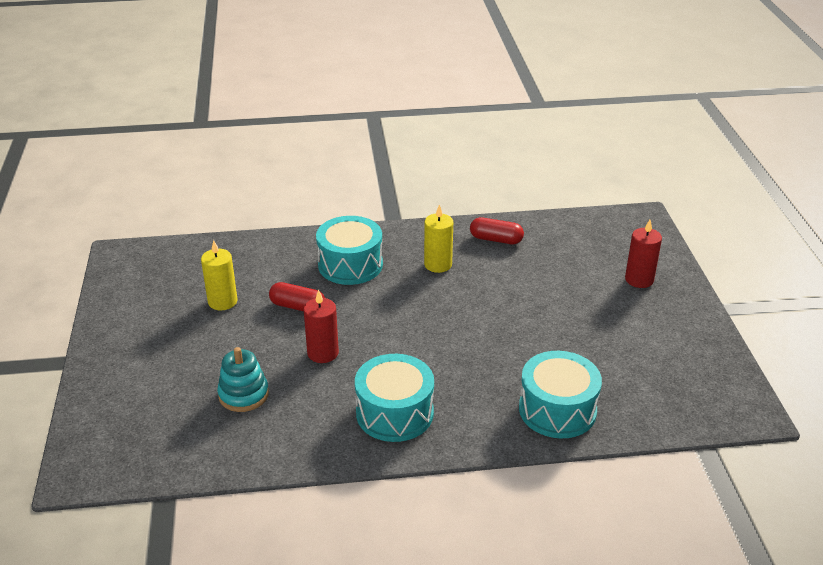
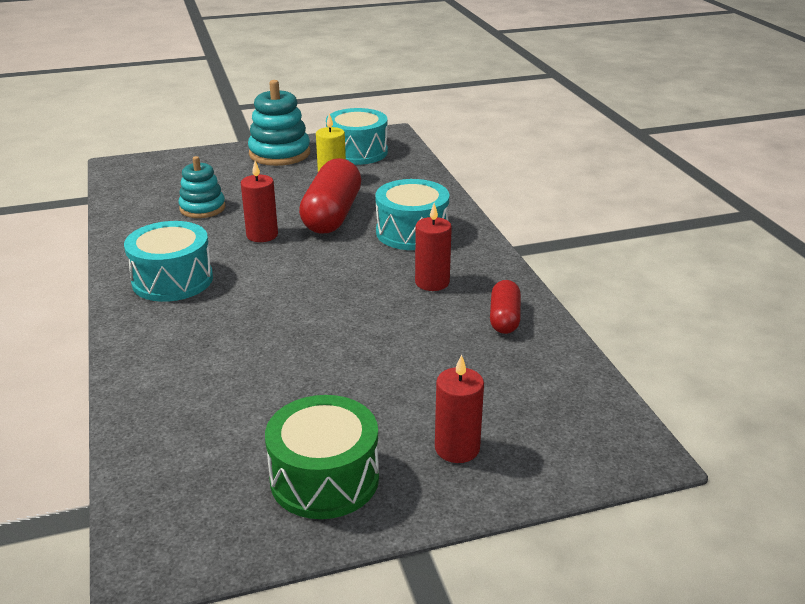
camera: 80 degrees right, 5 degrees down
(126, 334) = (279, 154): none -> turquoise stacking toy
(298, 307) = (332, 215): red capsule -> red capsule, size x1.86
(438, 264) = (432, 282): yellow candle -> red candle
(557, 410) = (169, 380): turquoise drum -> turquoise drum (357, 152)
(669, 335) = (324, 478): none -> green drum

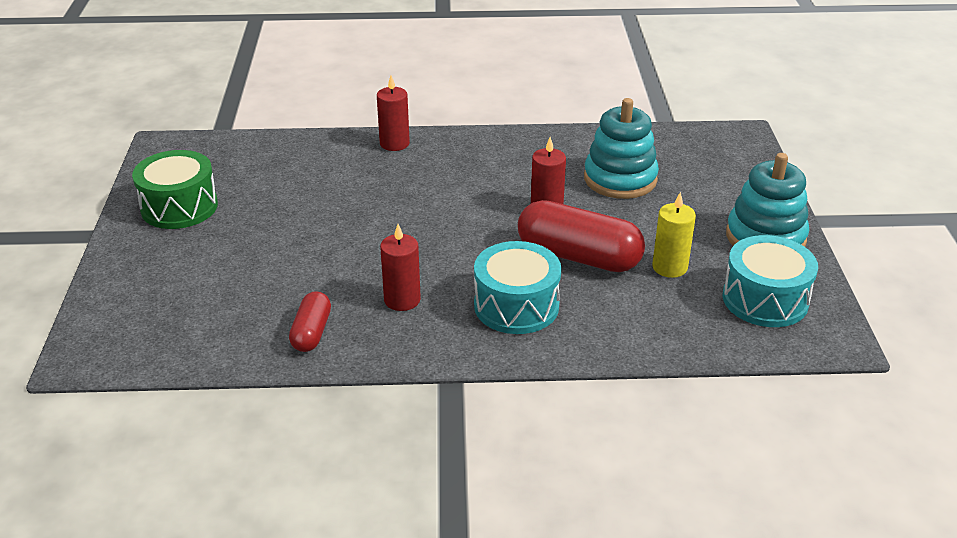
camera: 105 degrees right, 5 degrees up
(172, 280) = (478, 159): turquoise drum -> none
(202, 208) = (620, 179): turquoise stacking toy -> turquoise stacking toy, size x1.53
(457, 448) = (162, 266): red candle -> red candle (394, 143)
(504, 318) = (311, 332): red capsule -> red capsule turned 75 degrees clockwise

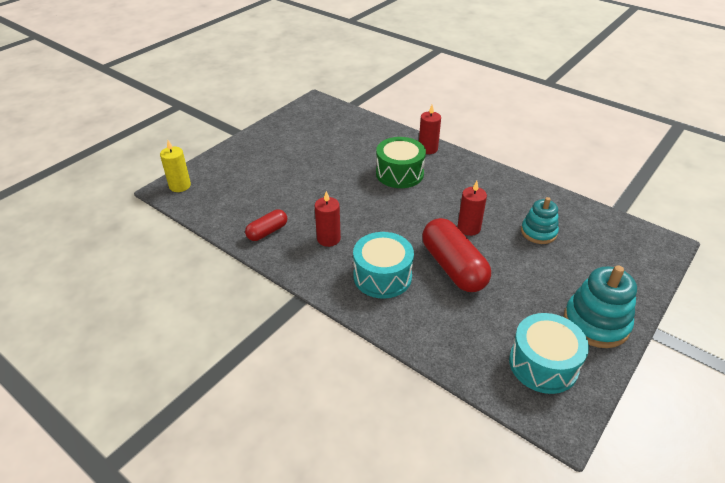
camera: 40 degrees right, 5 degrees up
(179, 207) = (286, 136): green drum -> green drum (399, 173)
(620, 179) = (538, 232): turquoise stacking toy -> turquoise stacking toy, size x0.65
(669, 267) = (503, 305): yellow candle -> yellow candle (180, 186)

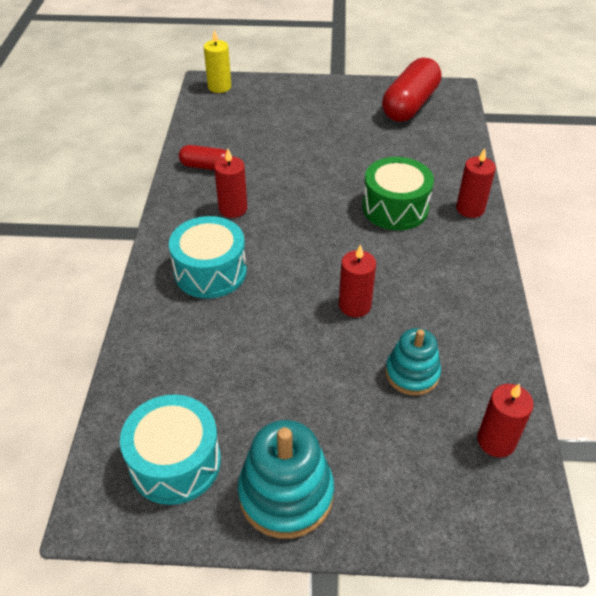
camera: 55 degrees right, 5 degrees up
(453, 267) = (273, 320): red capsule -> red capsule (410, 105)
(603, 227) = (496, 441): none -> red candle

